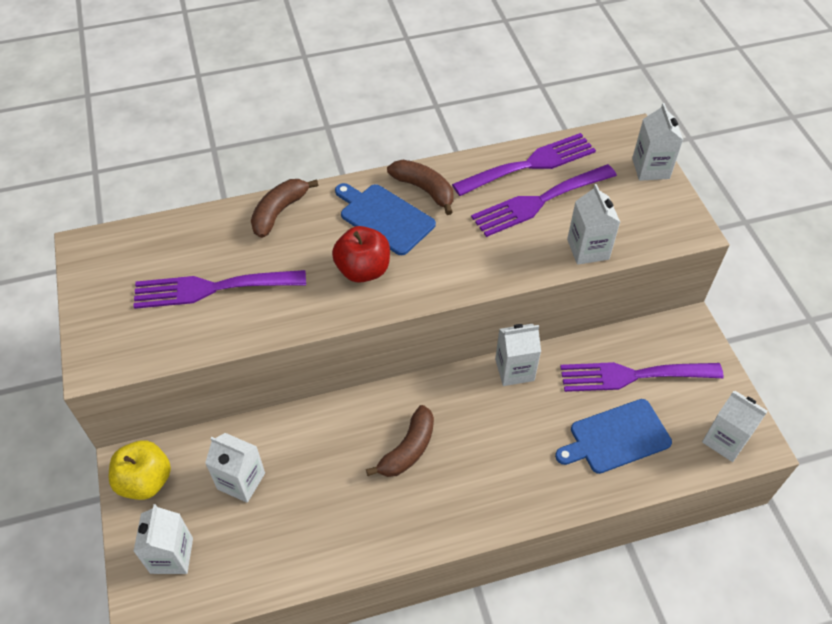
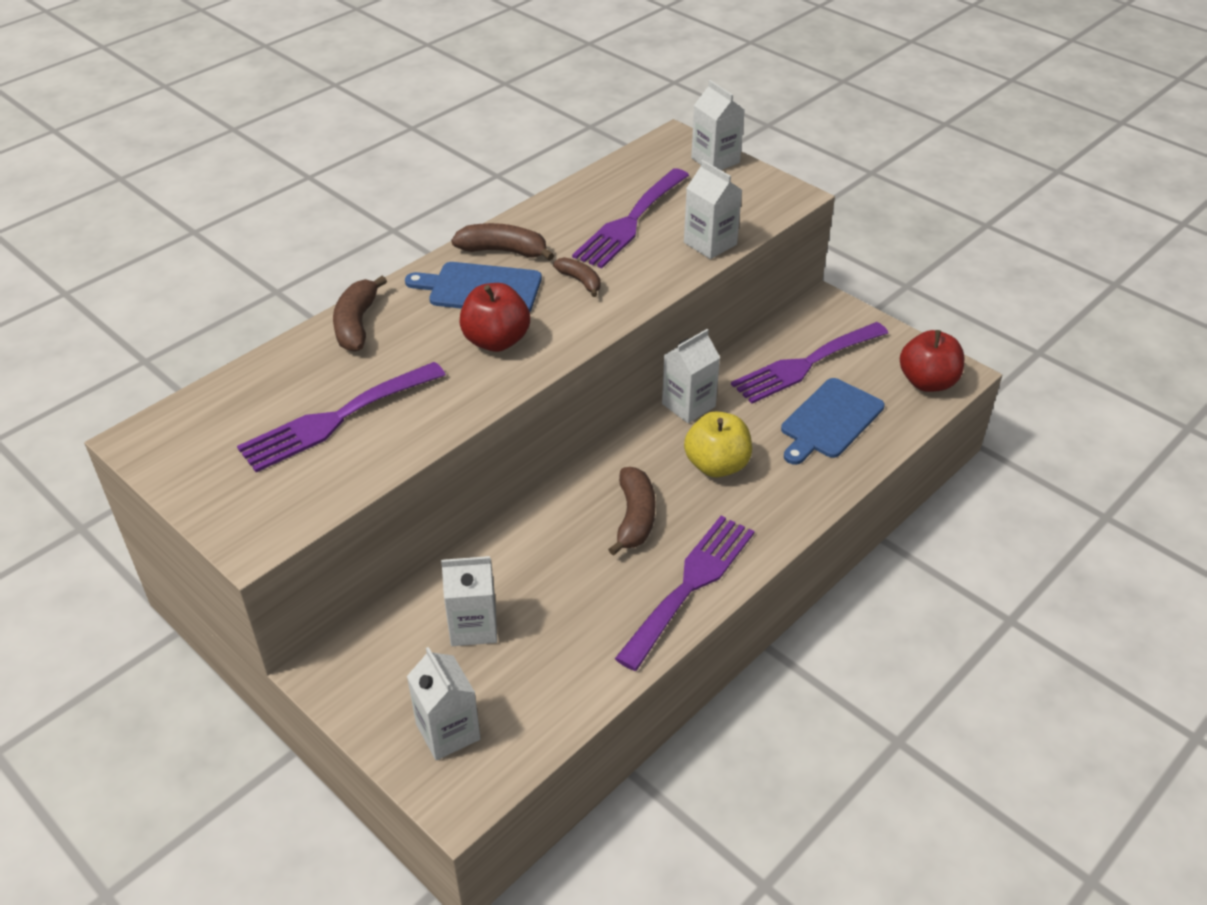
camera: 30 degrees left, 10 degrees down
(145, 481) = (358, 678): yellow apple -> yellow apple (717, 465)
(461, 242) = (580, 281): none -> brown banana
(530, 164) = (596, 194): purple fork -> purple fork (690, 584)
(725, 440) = (927, 382): white carton -> red apple

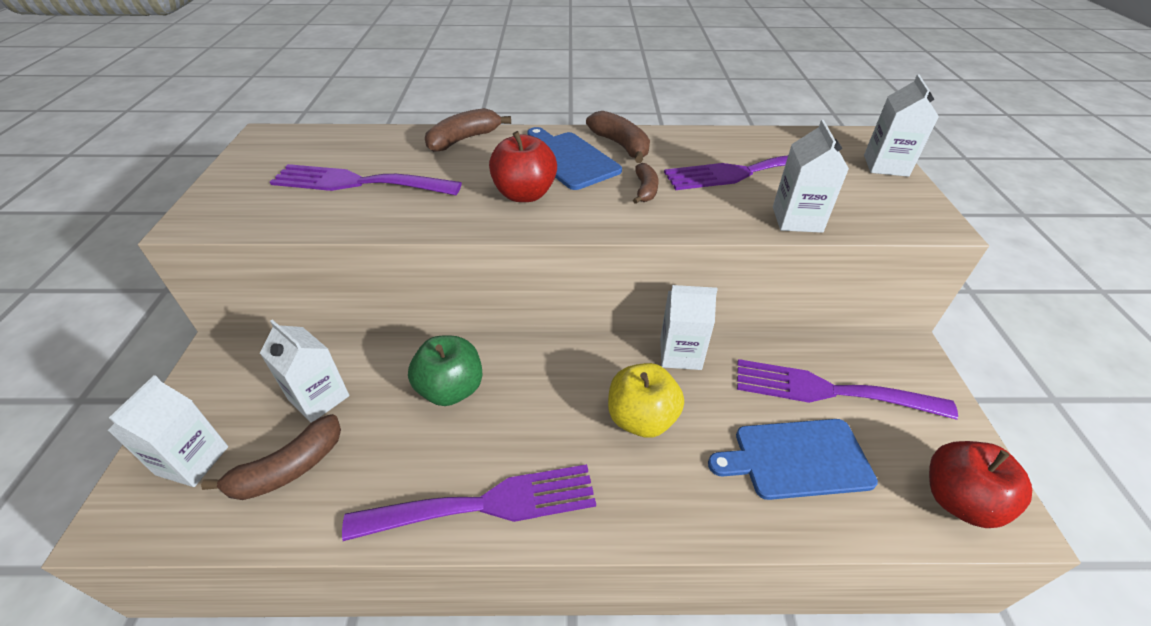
camera: 45 degrees right, 0 degrees up
(564, 545) = (451, 389): none -> green apple
(635, 518) = (523, 410): brown banana -> brown banana (288, 469)

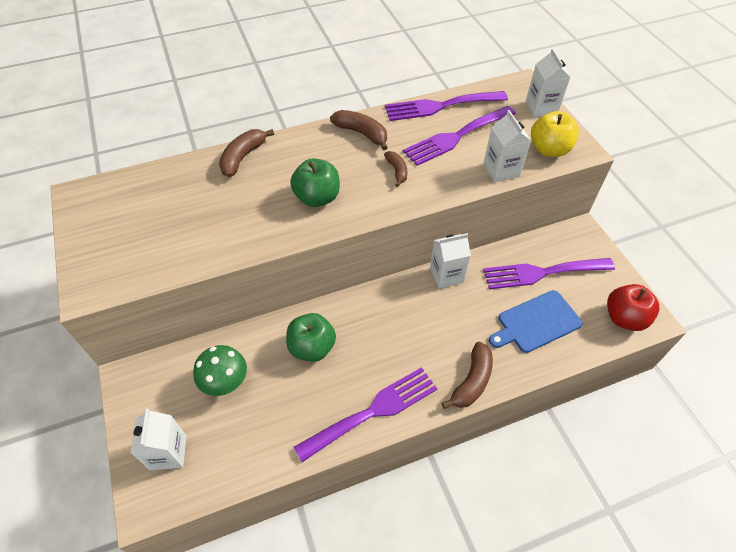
camera: 20 degrees left, 10 degrees up
(288, 469) = (237, 434): brown banana -> brown banana (472, 381)
(319, 398) = (226, 383): white carton -> green mushroom
(357, 183) = (188, 221): purple fork -> purple fork (440, 106)
(524, 194) = (317, 198): red apple -> green apple
(568, 159) = (331, 156): blue cutting board -> none
(641, 418) = (440, 327): yellow apple -> yellow apple (549, 150)

